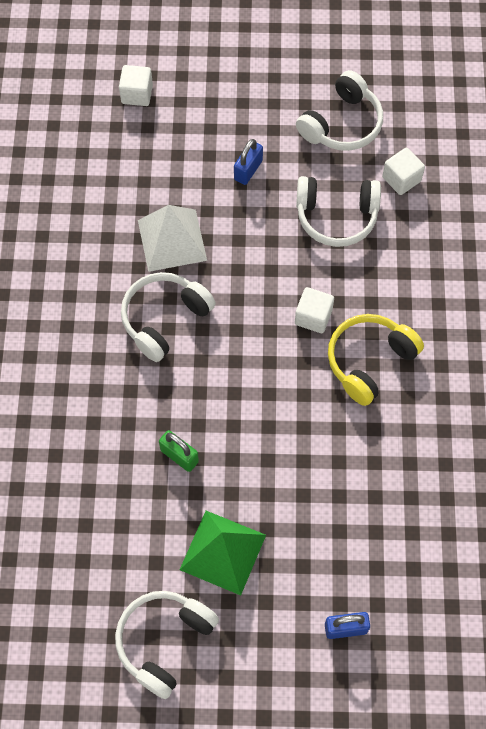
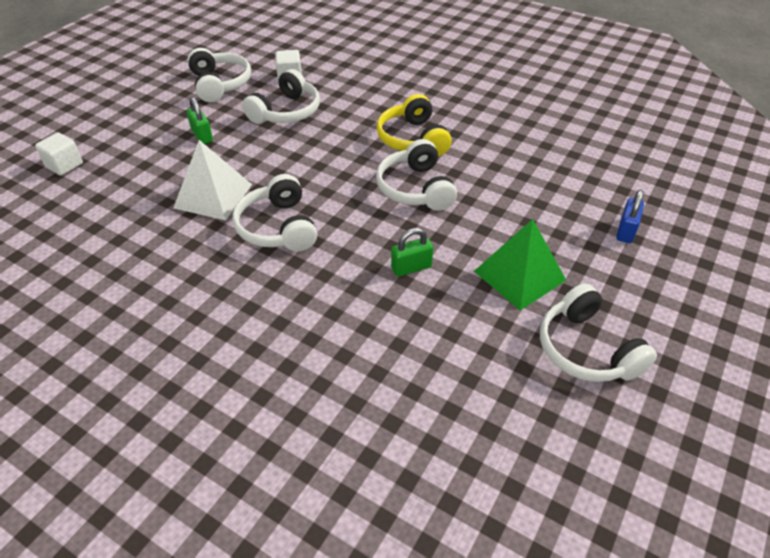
camera: 60 degrees left, 20 degrees down
(248, 170) = (202, 136): blue padlock -> green padlock
(290, 405) = (415, 188): none -> white headphones
(313, 317) = (353, 151): white cube -> none

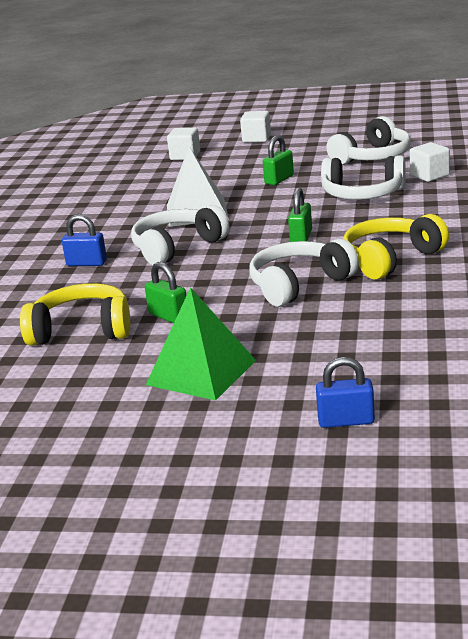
camera: 70 degrees right, 20 degrees down
(88, 117) = (256, 139): none -> white cube
(249, 290) = (86, 263): none -> blue padlock
(333, 162) = (301, 237): none -> green padlock
(393, 326) = (82, 330): none -> yellow headphones
(586, 349) = (110, 434): white headphones -> none

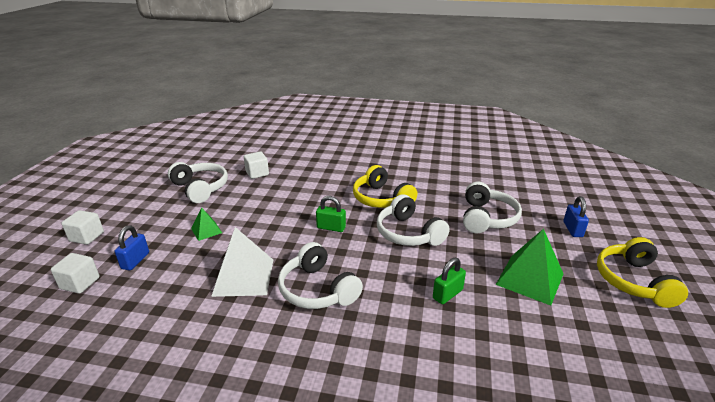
camera: 90 degrees left, 5 degrees up
(82, 330) = (467, 347): yellow headphones -> yellow headphones (633, 281)
(86, 263) = (325, 352): blue padlock -> blue padlock (135, 261)
(279, 179) = (206, 230): green padlock -> green pyramid
(362, 194) = (269, 198): white headphones -> white headphones (486, 218)

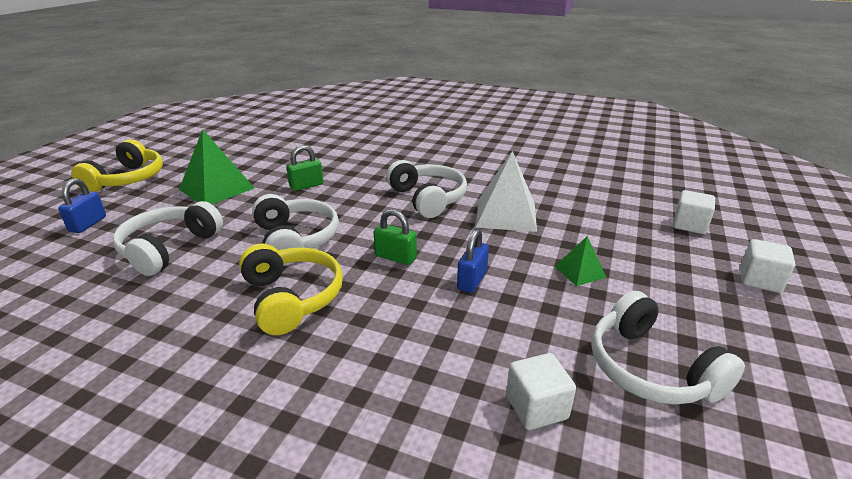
camera: 170 degrees left, 0 degrees up
(135, 261) = (648, 241): blue padlock -> blue padlock (472, 280)

